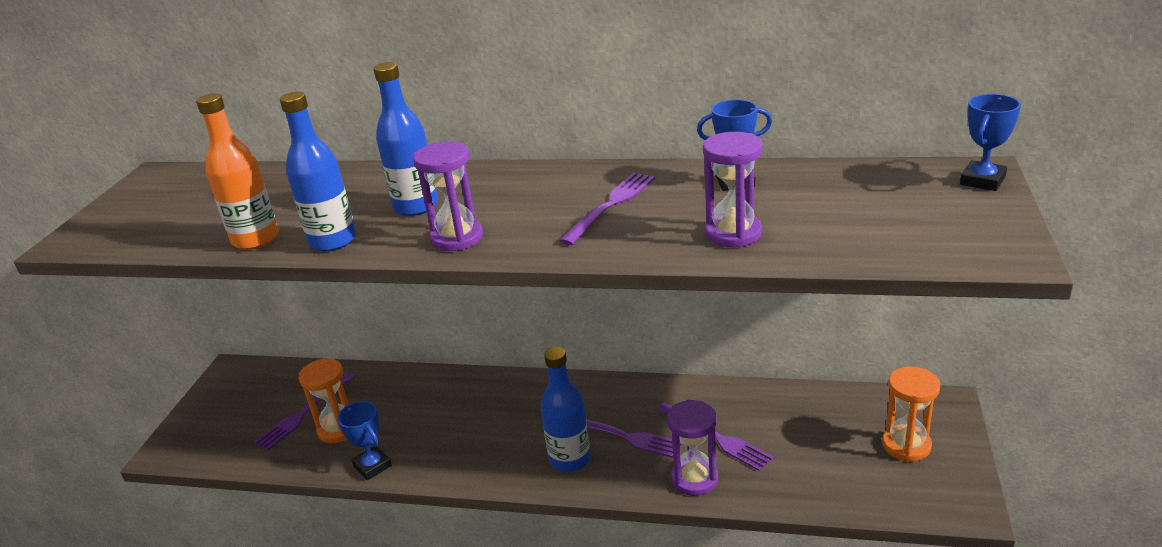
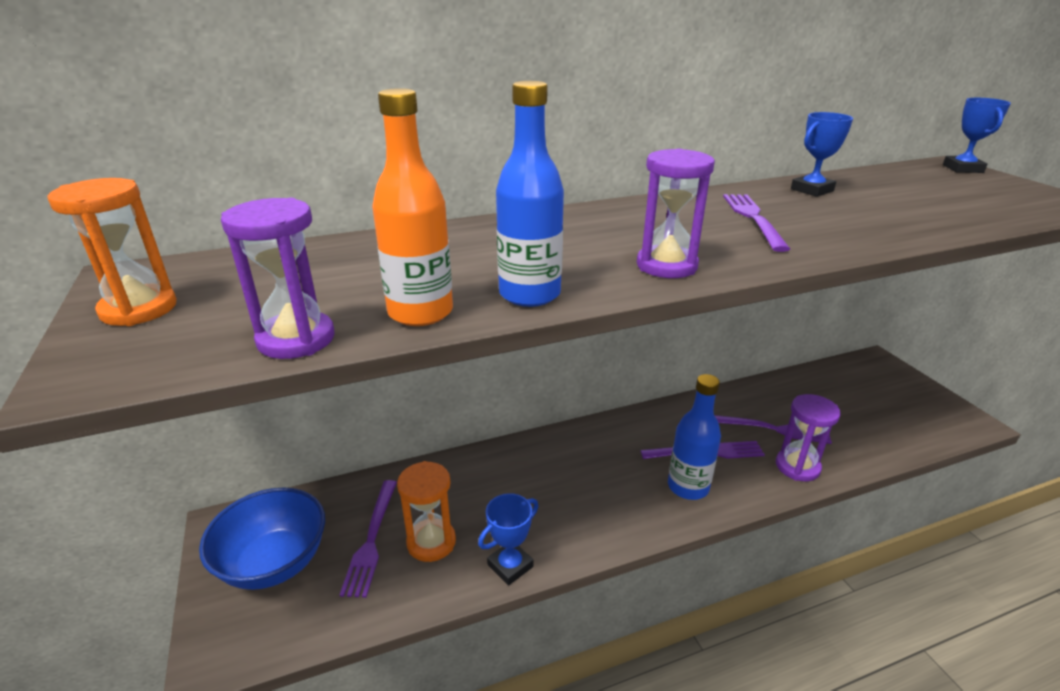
camera: 35 degrees left, 0 degrees up
(237, 406) = (274, 562): none -> blue bowl
(372, 466) = (510, 566): blue trophy -> blue trophy turned 60 degrees counterclockwise
(416, 206) = (566, 248): blue bottle -> none
(733, 234) = (890, 221): purple hourglass -> purple hourglass (296, 339)
(906, 445) = (891, 394): orange hourglass -> orange hourglass (139, 309)

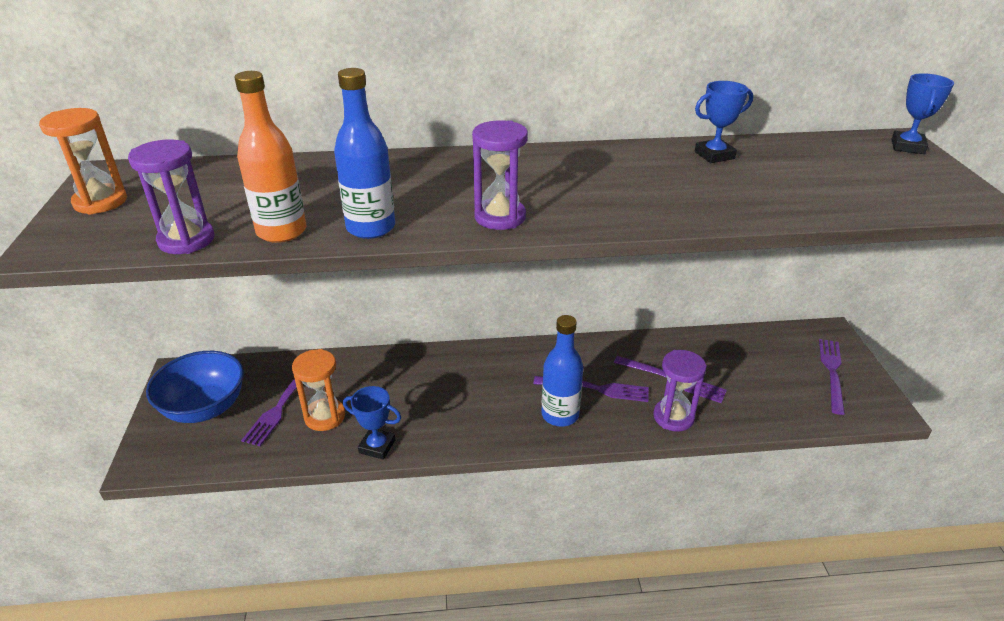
camera: 15 degrees right, 5 degrees up
(510, 566) = (377, 446): blue trophy -> blue trophy turned 45 degrees clockwise
(753, 218) = (623, 180): purple fork -> purple fork (832, 372)

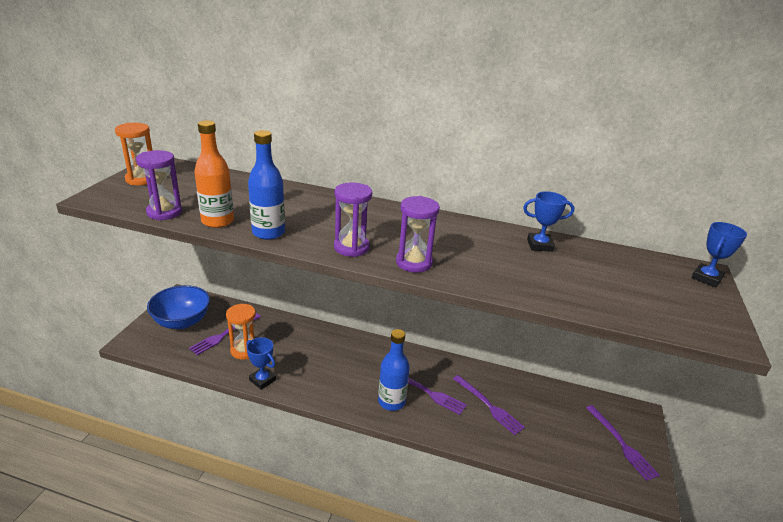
camera: 20 degrees right, 5 degrees down
(673, 417) = (471, 432): purple hourglass -> purple hourglass (414, 263)
(832, 372) = (621, 444): purple fork -> purple fork turned 120 degrees clockwise

